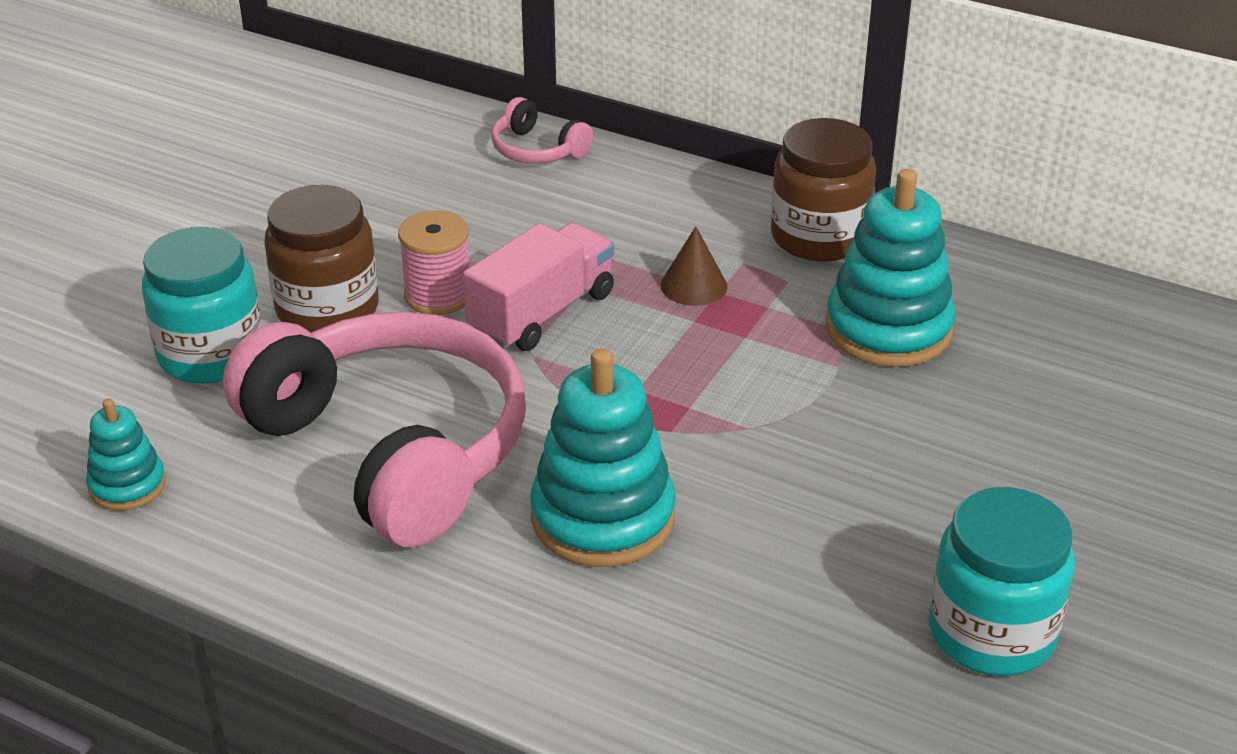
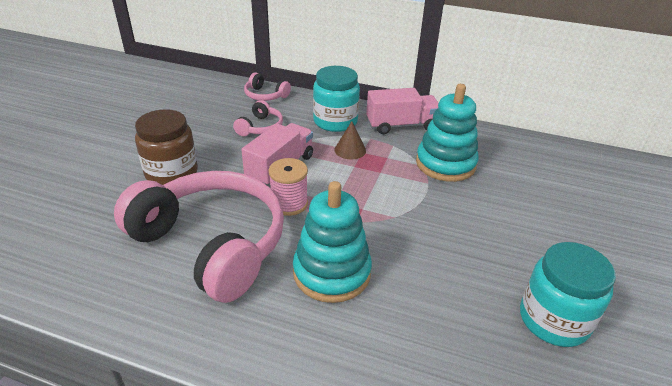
camera: 10 degrees left, 0 degrees up
(127, 485) = (61, 278): turquoise stacking toy -> none
(211, 354) = (110, 200): turquoise jar -> turquoise jar (335, 121)
(438, 295) = (227, 162): pink spool -> pink spool (289, 204)
(515, 223) = (260, 127): none -> pink headphones
(819, 237) = (401, 125): brown jar -> pink truck

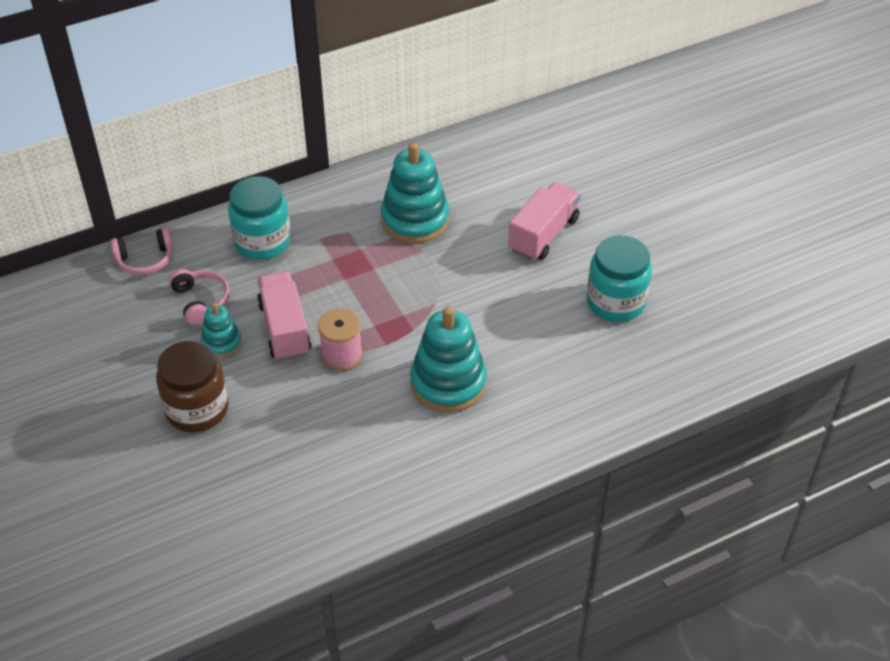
camera: 45 degrees left, 10 degrees up
(212, 244) = (333, 434): pink headphones -> none
(237, 152) = (221, 343): none -> turquoise stacking toy
(350, 150) = (319, 264): brown cone -> none
(401, 125) = (328, 202): pink truck -> pink truck (543, 235)

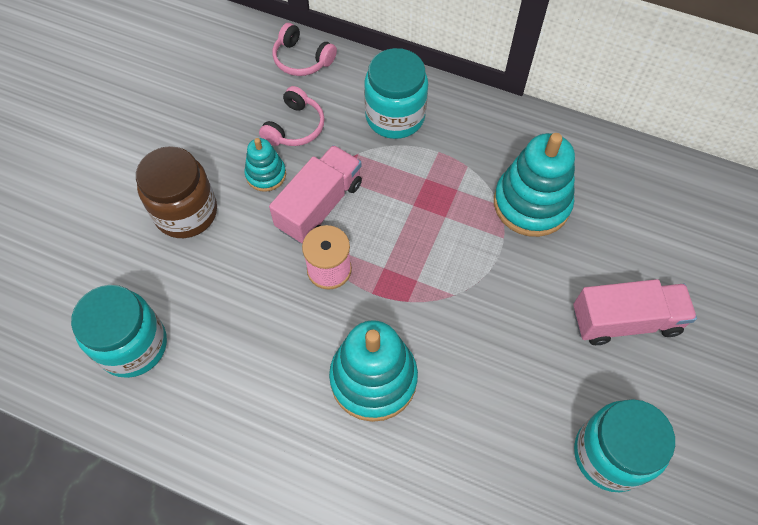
camera: 50 degrees right, 15 degrees up
(274, 505) = (133, 345): none -> turquoise jar

